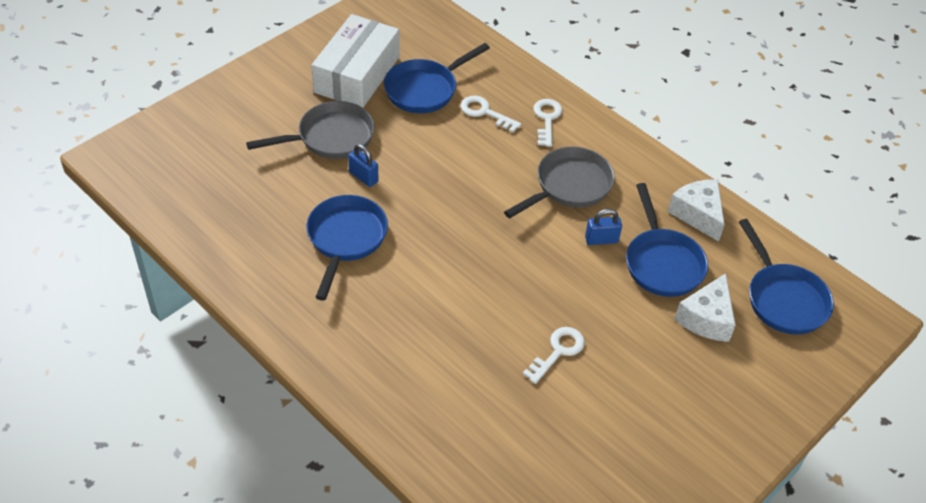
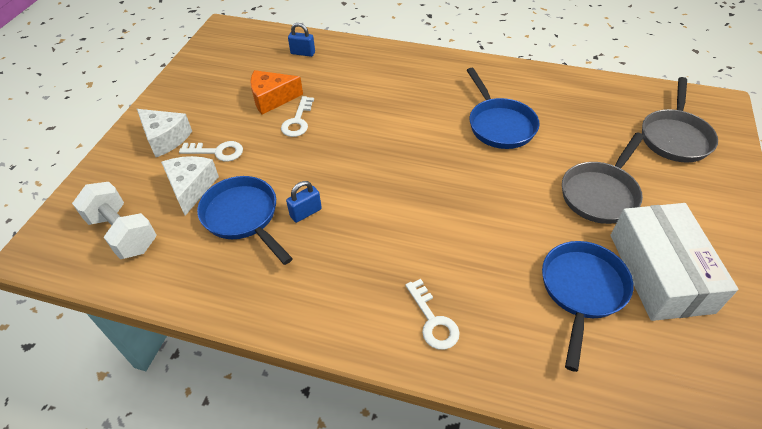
camera: 155 degrees right, 0 degrees up
(363, 177) = (537, 173): blue padlock -> blue padlock (303, 53)
(485, 112) = (500, 294): white key -> white key (217, 152)
(569, 186) = (362, 251): grey pan -> grey pan (675, 137)
(573, 403) = (272, 99): none -> orange cheese
(698, 214) = (223, 281): white cheese -> white cheese (165, 138)
(783, 299) = (123, 233): blue pan -> white dumbbell

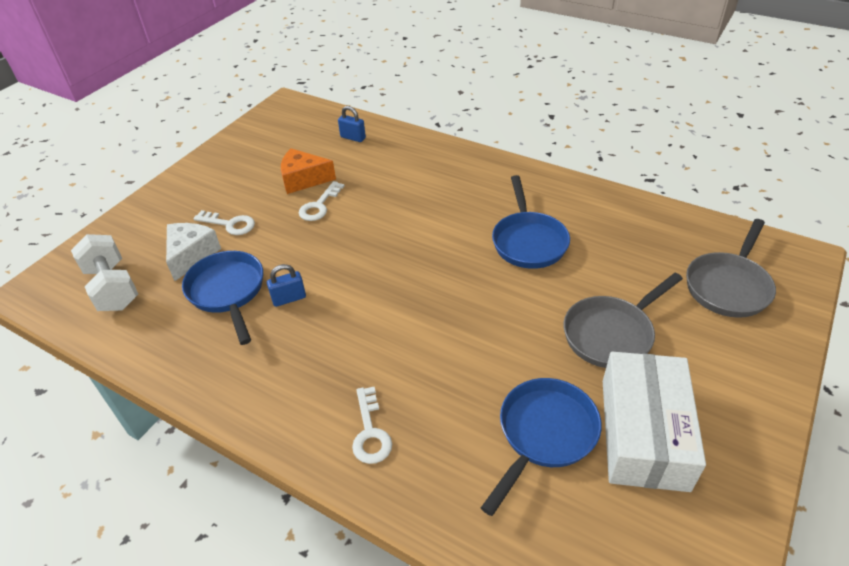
camera: 15 degrees right, 5 degrees down
(165, 138) = (187, 204): white cheese -> none

